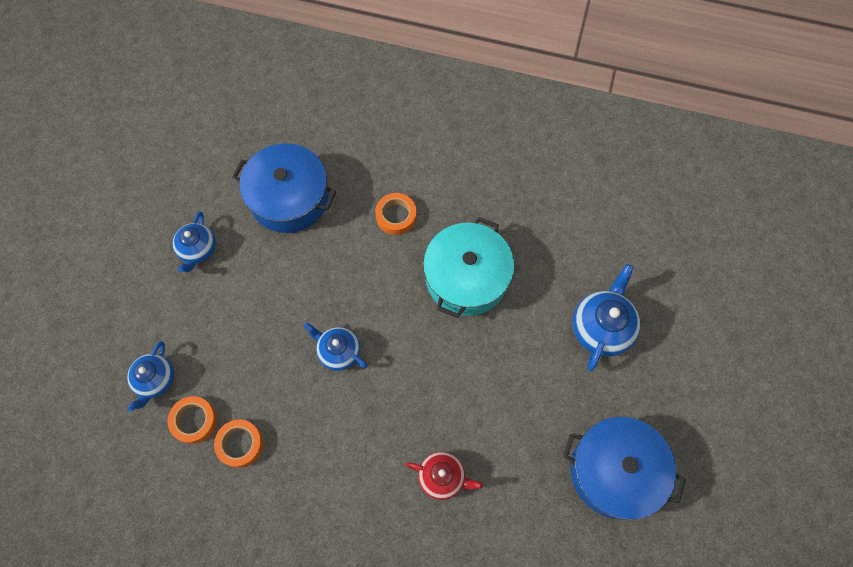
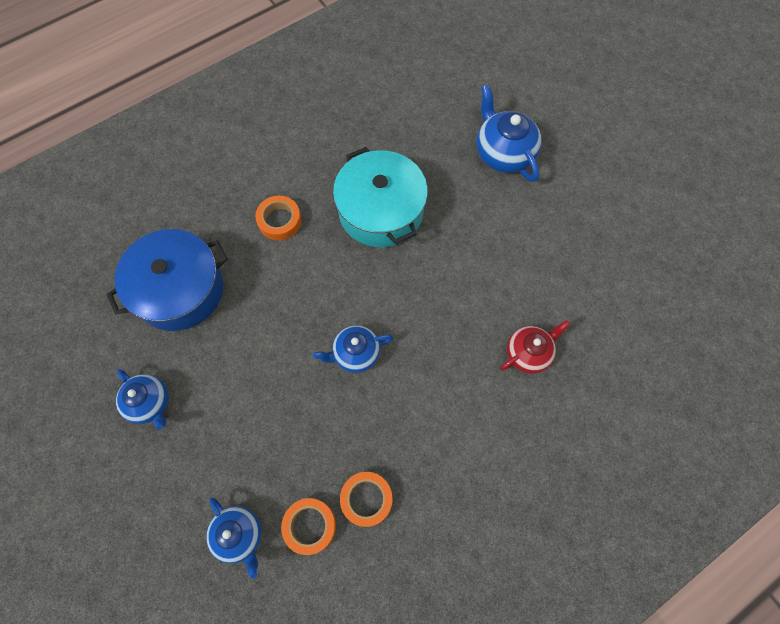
camera: 50 degrees left, 0 degrees up
(615, 471) = (618, 229): blue pot -> none

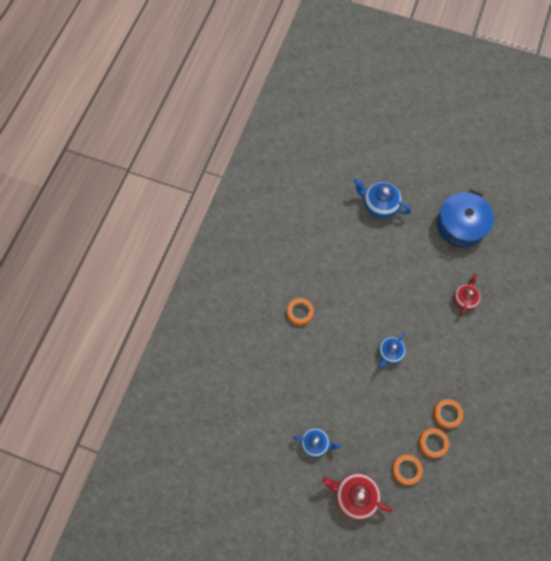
camera: 35 degrees left, 0 degrees up
(137, 516) = (354, 496): none -> red teapot
(179, 289) = (281, 381): blue pot -> blue pot (460, 225)
(239, 535) = (406, 470): blue teapot -> orange tape
(381, 210) = (344, 274): turquoise pot -> none

